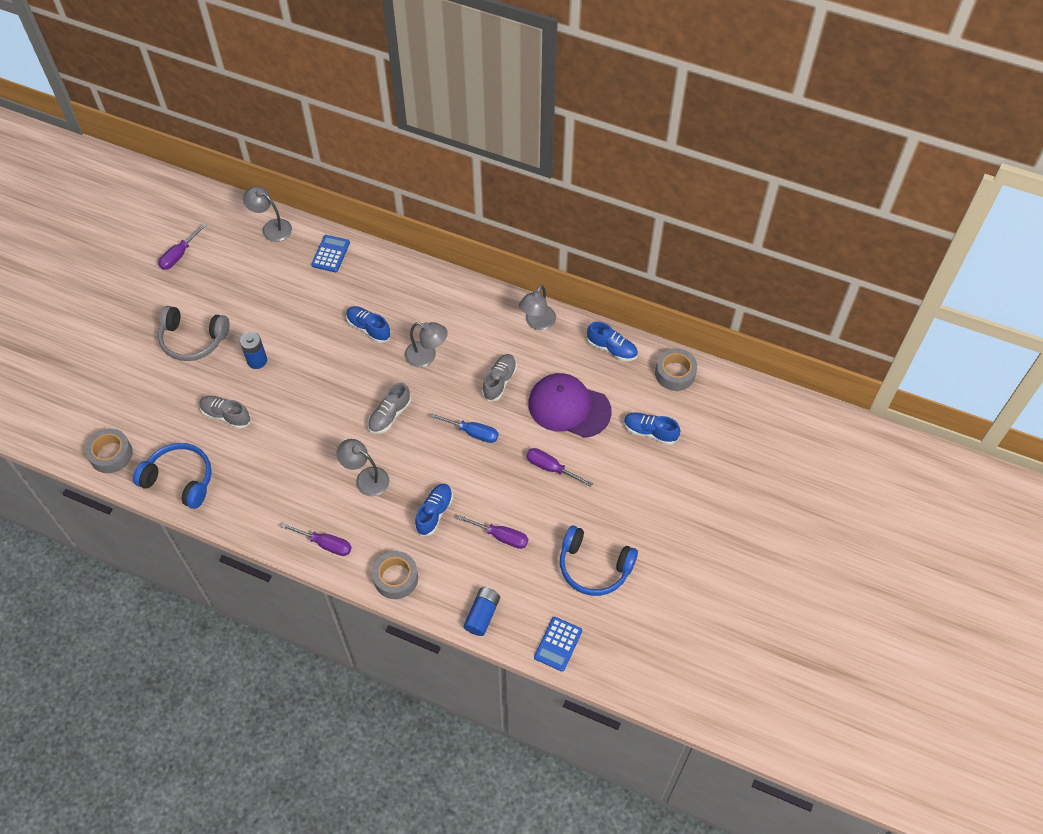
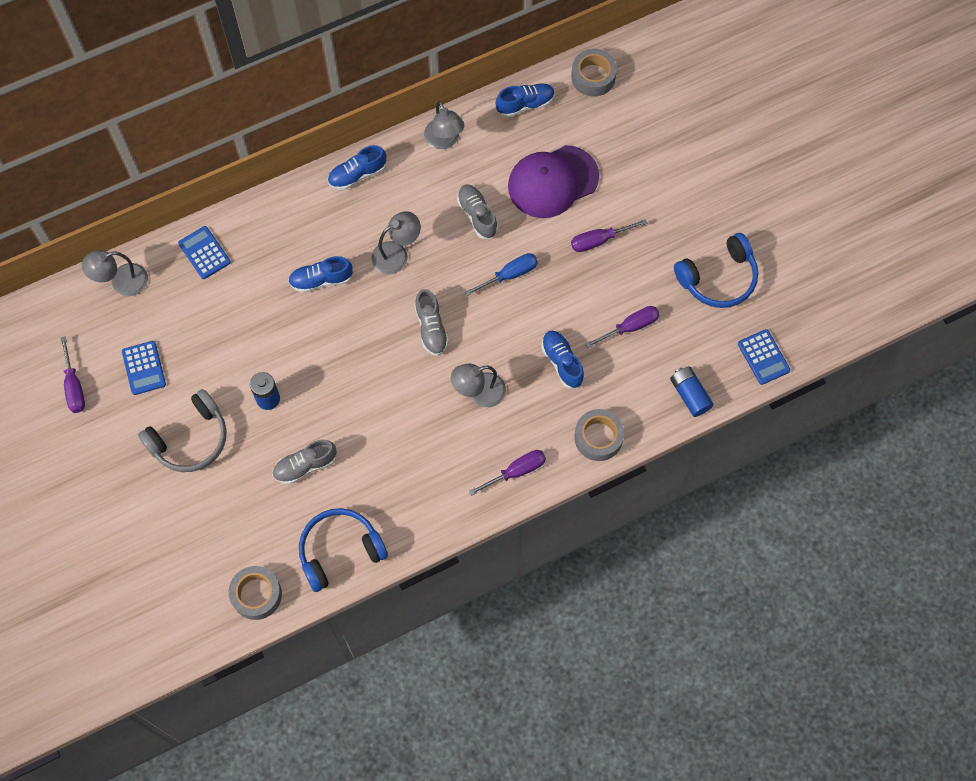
camera: 50 degrees left, 10 degrees up
(222, 280) = (144, 368): none -> blue calculator
(650, 432) = (632, 140): blue shoe -> blue shoe (357, 174)

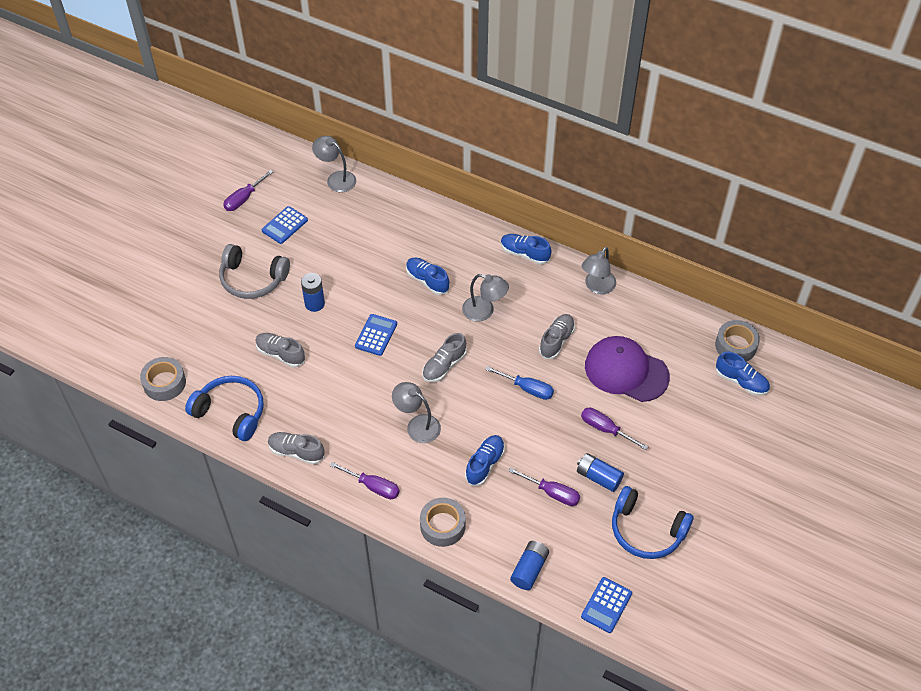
camera: 55 degrees right, 15 degrees down
(204, 253) = (393, 207): blue calculator -> blue calculator (376, 335)
(430, 516) = (296, 452): none -> grey shoe
(525, 104) = (672, 317): blue shoe -> blue shoe (741, 381)
(642, 279) = (598, 477): none -> blue battery

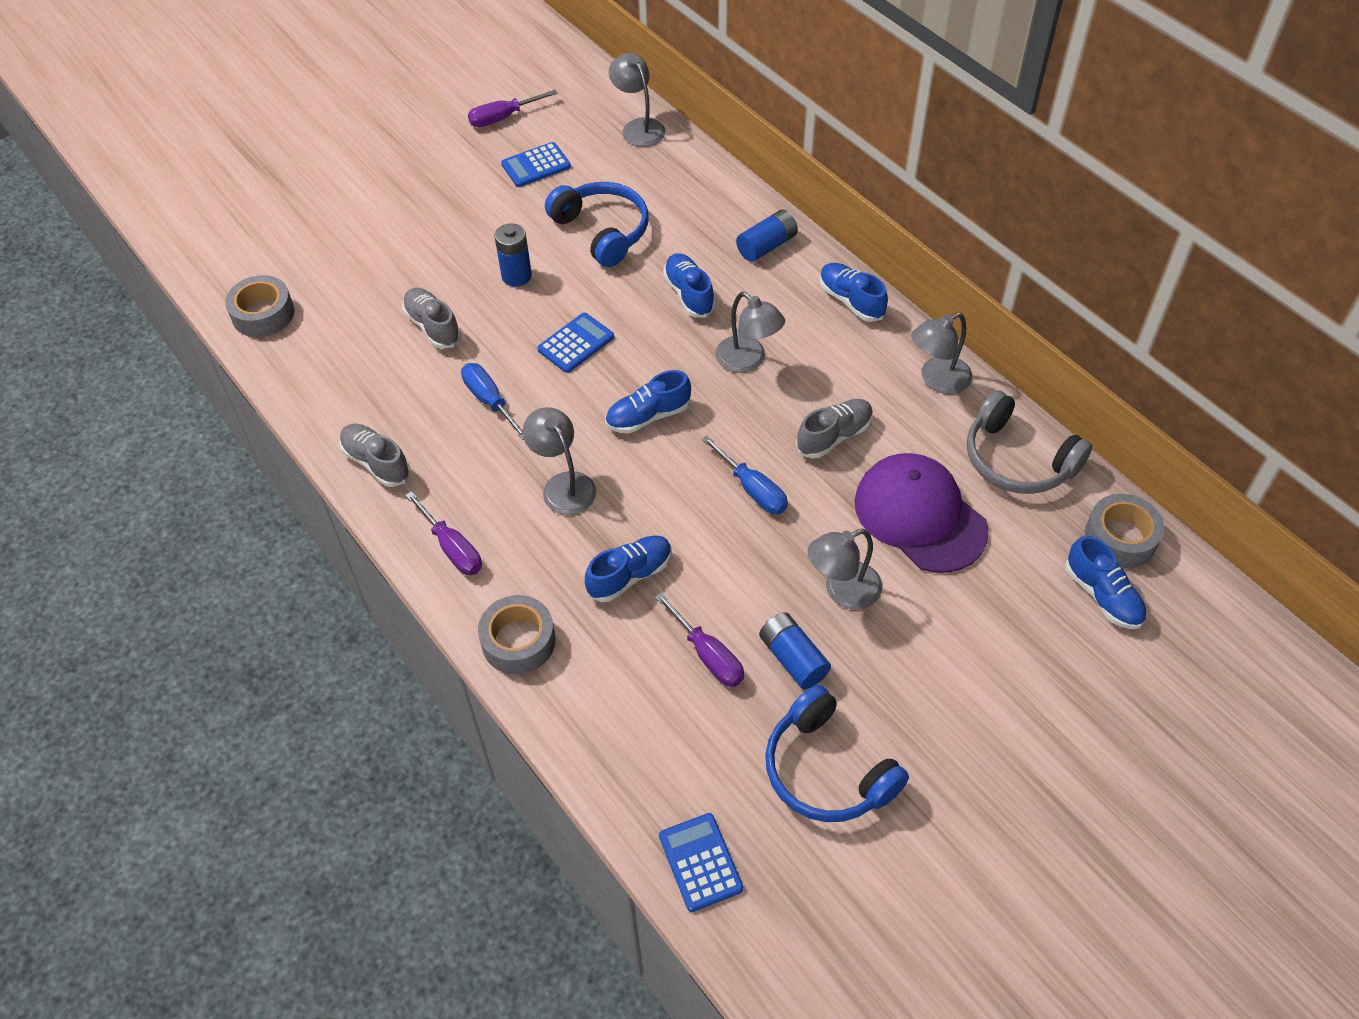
camera: 25 degrees right, 0 degrees up
(231, 412) = (323, 380): blue headphones -> blue headphones (602, 231)
(252, 279) = (454, 220): grey headphones -> grey headphones (1017, 459)
(344, 389) = (490, 401): none -> blue screwdriver
(444, 366) = (648, 416): grey shoe -> blue shoe
(529, 569) = (610, 757): blue battery -> blue battery (767, 246)
(606, 429) = (842, 591): purple screwdriver -> grey lamp
(606, 605) = (700, 862): blue calculator -> blue calculator turned 105 degrees clockwise

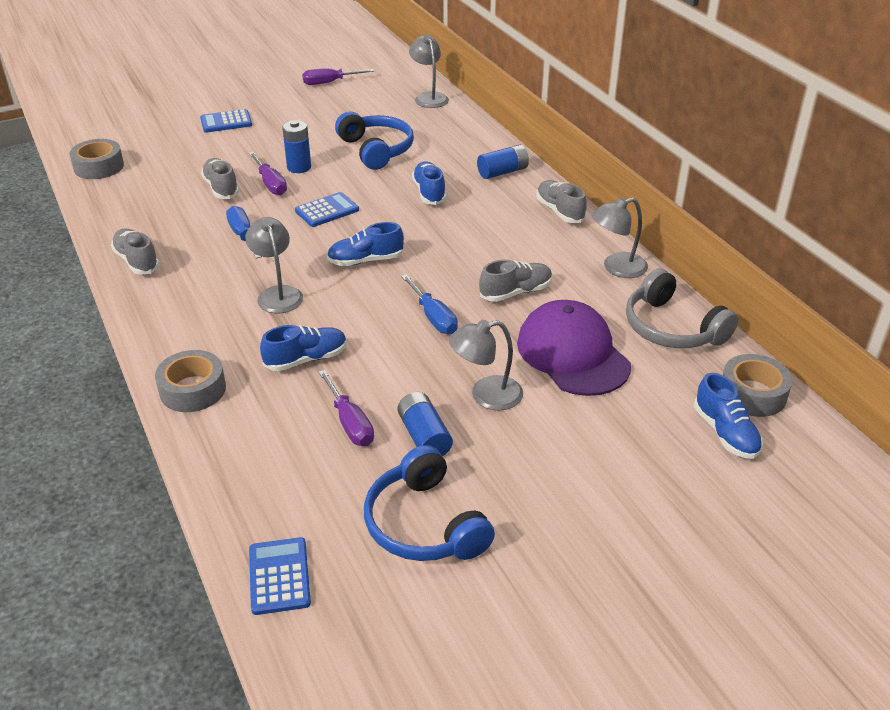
camera: 10 degrees right, 15 degrees down
(452, 547) = (169, 321): purple screwdriver -> purple screwdriver (270, 183)
(536, 165) = (342, 109): blue calculator -> blue calculator (226, 122)
(748, 361) = (461, 237): grey lamp -> none
(851, 301) = (560, 211): blue shoe -> grey shoe

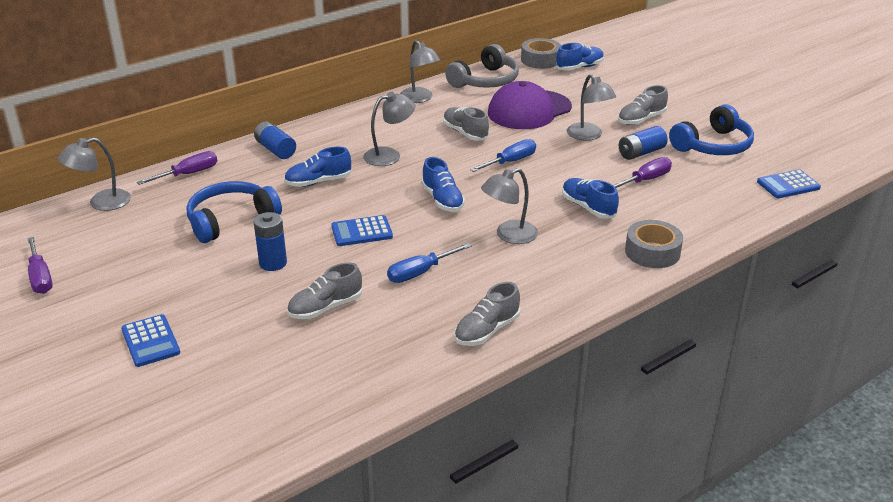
camera: 100 degrees left, 5 degrees down
(99, 167) = (280, 425): grey tape -> none
(270, 183) = (311, 275): purple screwdriver -> purple screwdriver (188, 174)
(327, 210) = (362, 232): blue calculator -> blue calculator turned 60 degrees counterclockwise
(472, 236) = (389, 155): none -> grey lamp
(560, 211) = (342, 122): grey shoe -> grey shoe (641, 119)

